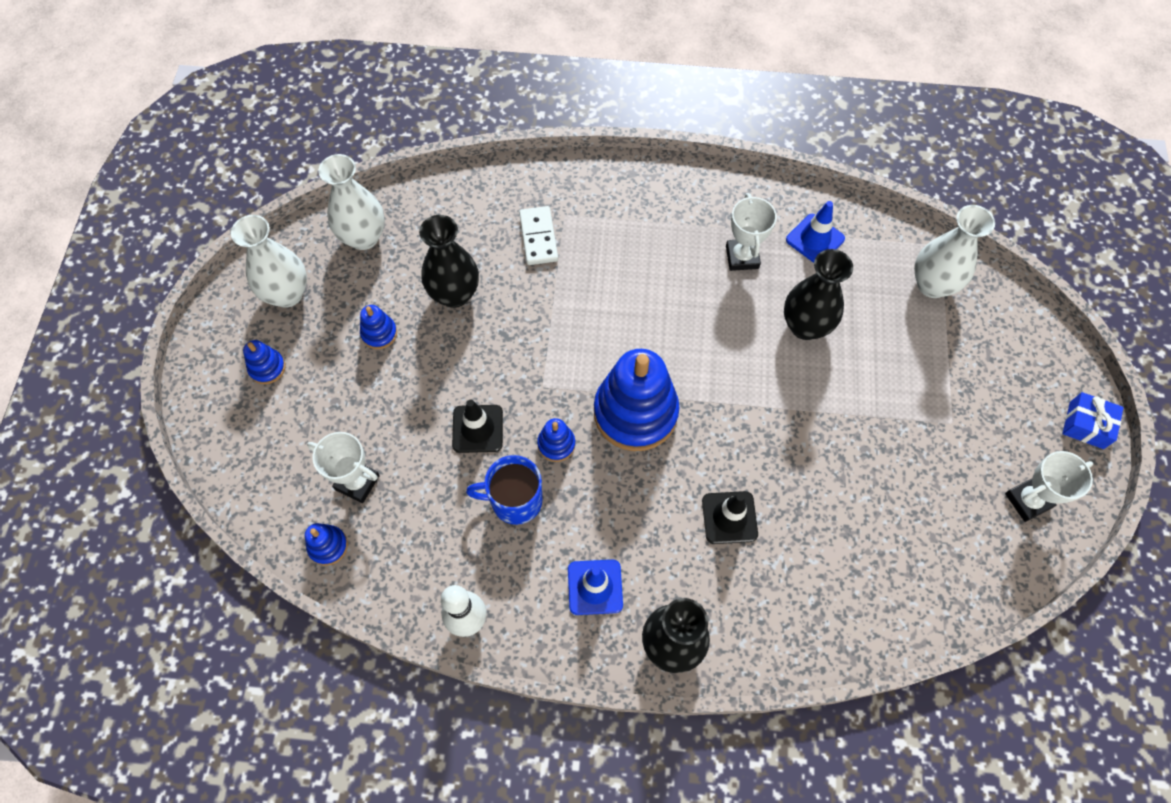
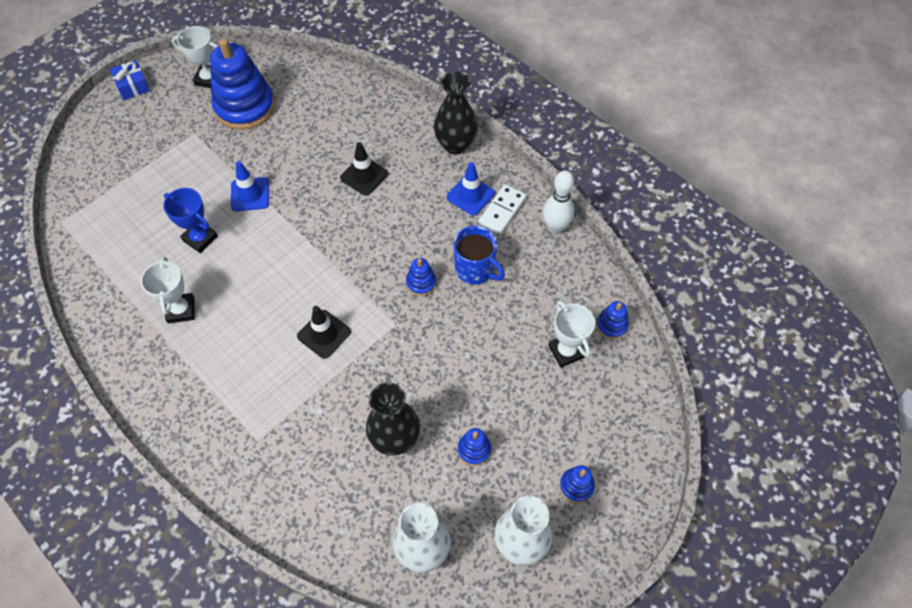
camera: 140 degrees left, 5 degrees down
(477, 429) = (461, 328): black traffic cone -> black traffic cone (324, 334)
(538, 237) = (294, 437): white domino -> white domino (502, 211)
(635, 412) = (355, 266): blue stacking toy -> blue stacking toy (245, 107)
(742, 257) = (181, 310): white trophy -> white trophy turned 45 degrees counterclockwise
(805, 326) = (200, 238): black vase -> blue trophy
(815, 239) = (123, 285): blue traffic cone -> blue traffic cone (250, 194)
(932, 285) = (99, 205): white vase -> none

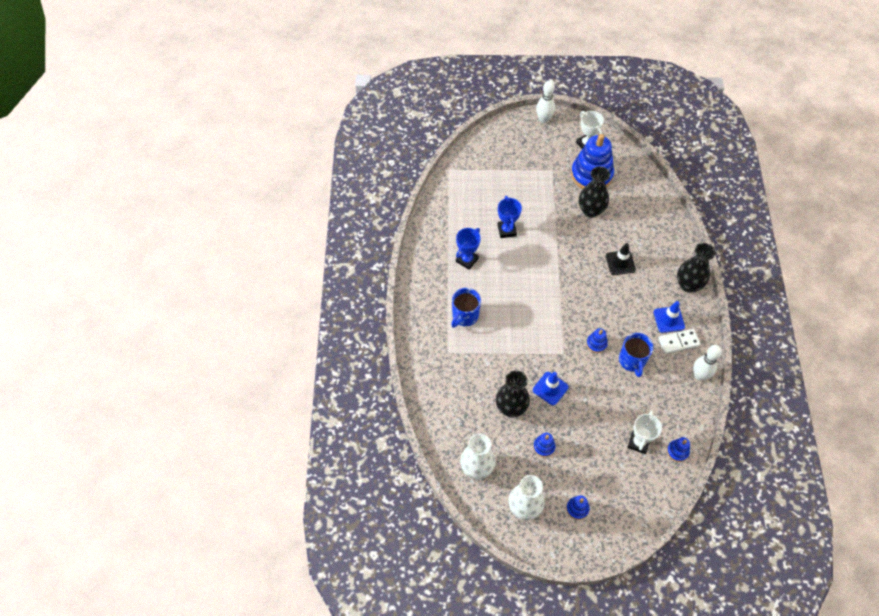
camera: 45 degrees right, 0 degrees up
(133, 86) = (543, 119): blue gift -> white bowling pin
(181, 310) = (467, 260): white trophy -> blue trophy
(239, 378) = (464, 316): none -> blue mug
(250, 194) = (551, 226): blue traffic cone -> blue traffic cone (550, 388)
(279, 145) = (590, 210): none -> black vase
(324, 334) = (523, 328): black traffic cone -> none

